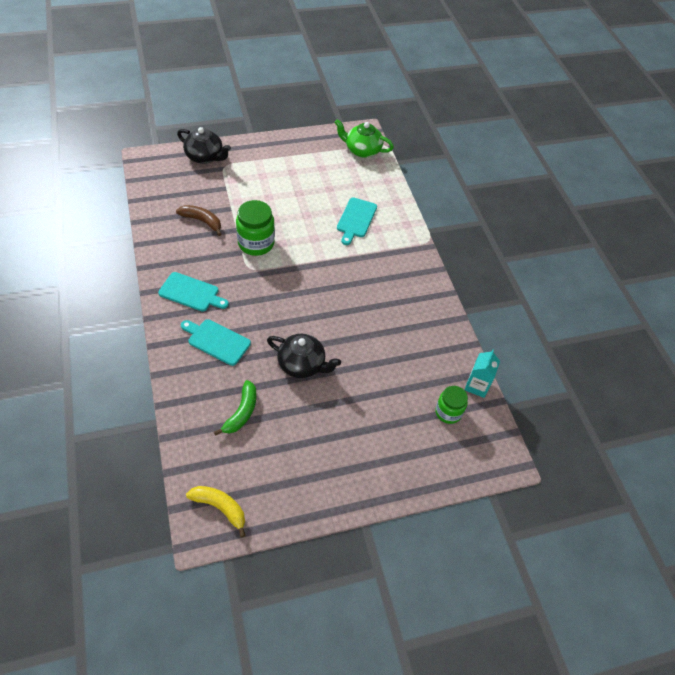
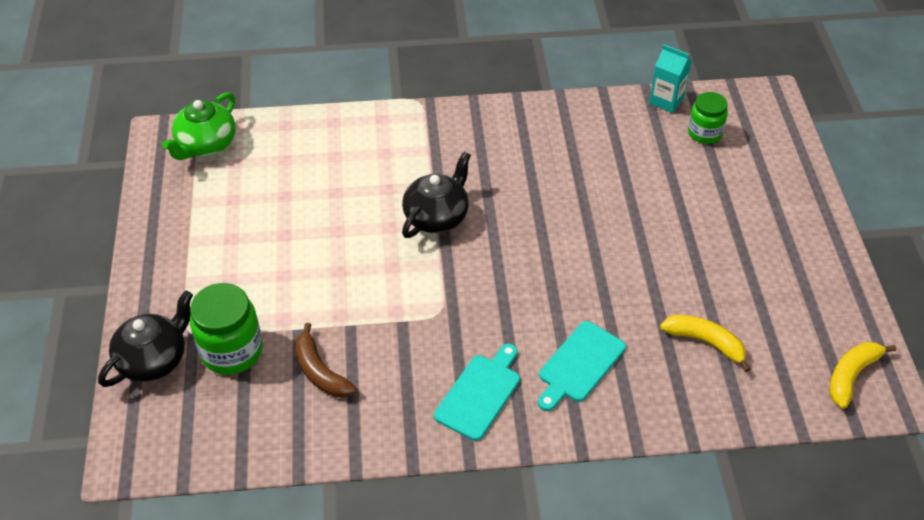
camera: 75 degrees left, 5 degrees down
(202, 221) = (320, 372): brown banana -> brown banana turned 75 degrees counterclockwise
(241, 412) = (705, 342): green banana -> yellow banana
(256, 243) = (386, 300): green jar -> green jar (231, 351)
(302, 364) = (627, 266): black teapot -> black teapot (437, 216)
(356, 219) = (360, 173): turquoise cutting board -> none

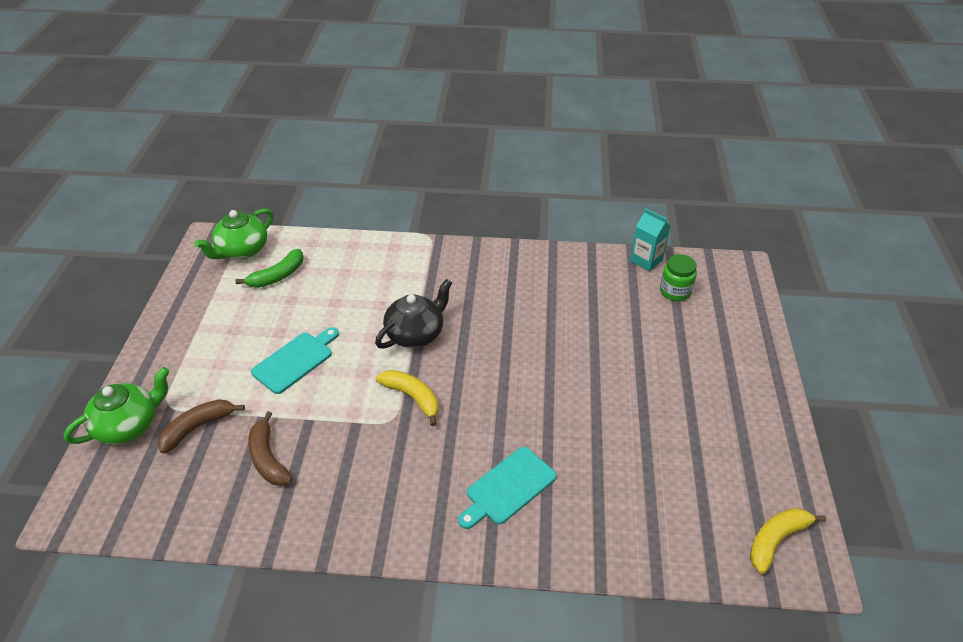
camera: 10 degrees right, 5 degrees down
(154, 359) = (129, 425): black teapot -> green teapot
(231, 351) = (198, 427): green jar -> brown banana
(259, 170) = (277, 276): none -> green banana
(480, 394) = (406, 502): turquoise cutting board -> turquoise cutting board (295, 360)
(705, 342) = (635, 484): yellow banana -> yellow banana (412, 397)

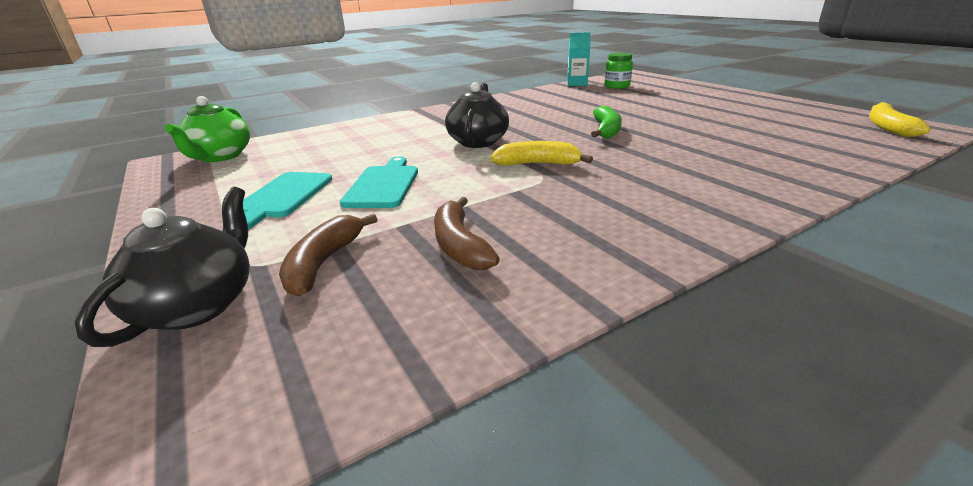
camera: 35 degrees left, 15 degrees down
(129, 425) = (198, 305): green teapot -> black teapot
(268, 458) = (459, 245): brown banana -> brown banana turned 45 degrees clockwise
(277, 276) = (285, 156): green banana -> green banana (606, 130)
(508, 487) = (708, 170): turquoise cutting board -> turquoise cutting board (283, 197)

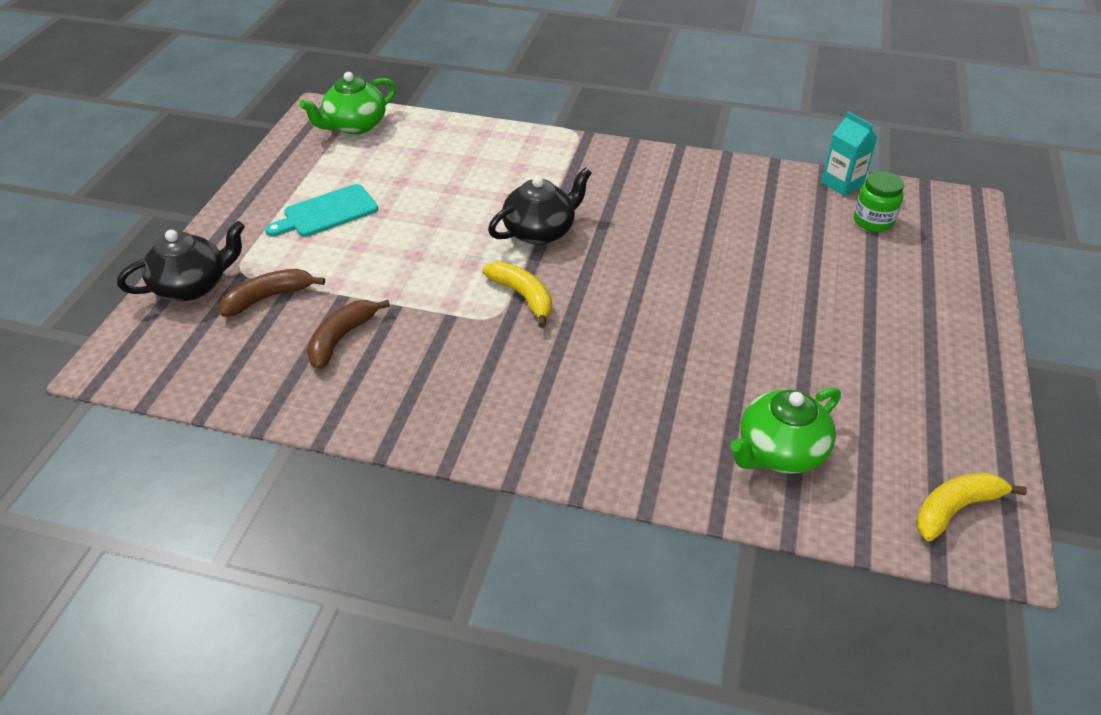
camera: 45 degrees right, 15 degrees up
(383, 185) = (393, 243): turquoise cutting board -> none
(606, 130) = (669, 293): green banana -> none
(803, 146) = (779, 451): none -> green teapot

